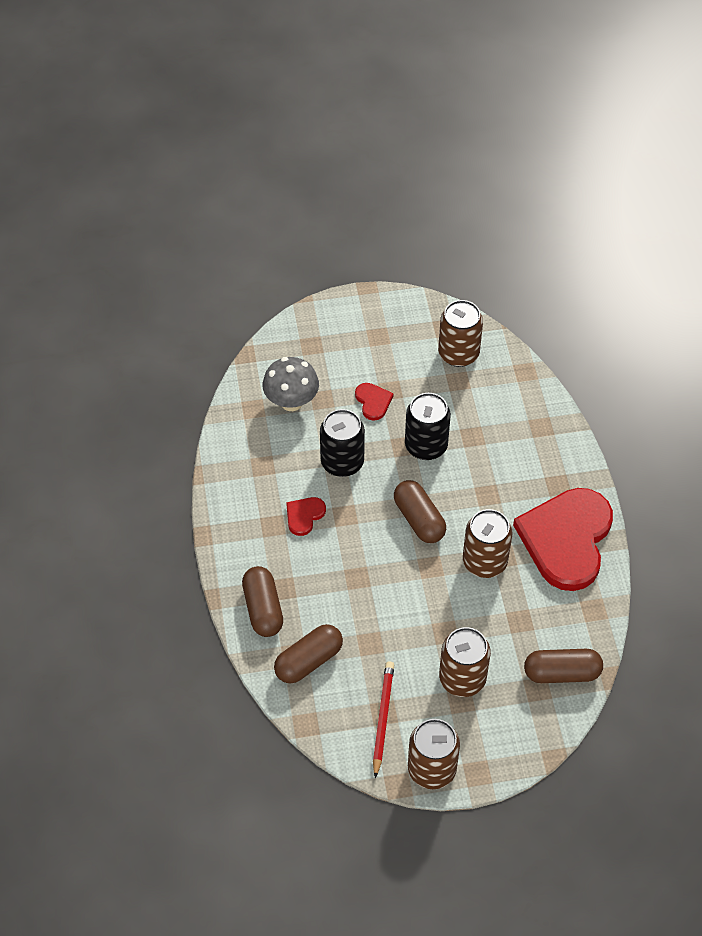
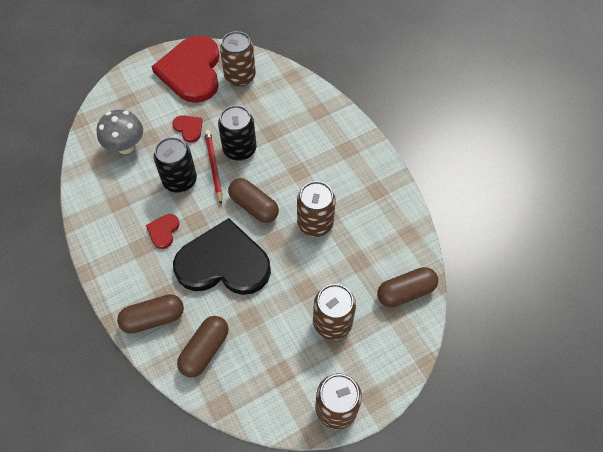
camera: 20 degrees left, 5 degrees up
(263, 609) = (153, 318): brown capsule -> brown capsule turned 75 degrees counterclockwise
(361, 573) = (223, 263): none -> black heart
(382, 718) = (281, 378): red pencil -> red pencil (213, 166)
(566, 539) = (368, 187): red heart -> red heart (191, 71)

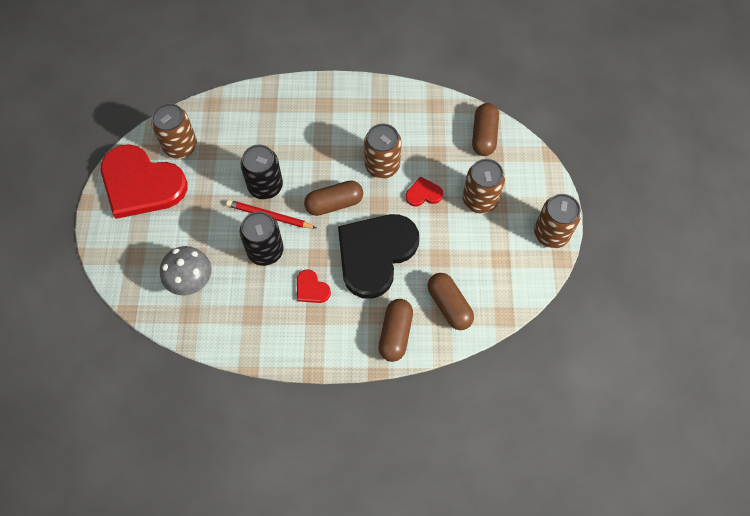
camera: 60 degrees left, 5 degrees up
(189, 128) = (210, 217): red heart -> red heart (423, 193)

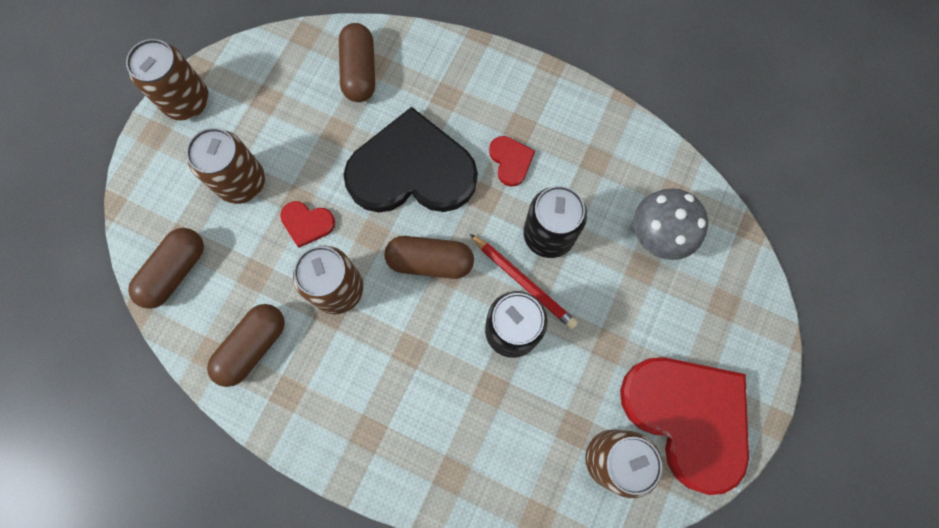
camera: 155 degrees left, 10 degrees up
(375, 254) = (412, 170): black heart -> black heart turned 150 degrees counterclockwise
(395, 334) = (438, 67): brown capsule -> brown capsule (253, 347)

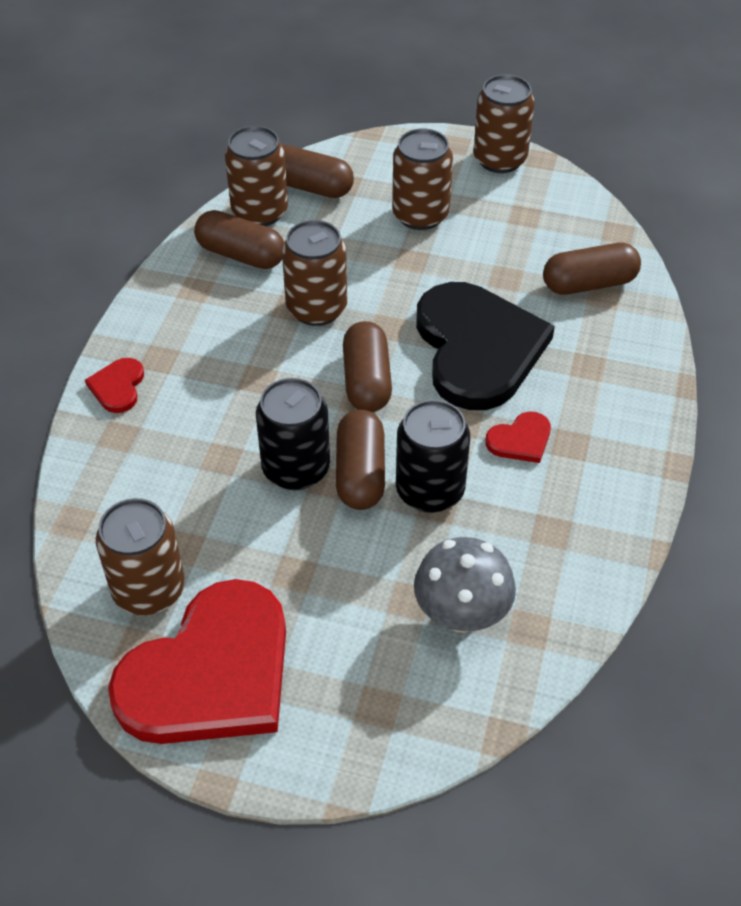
camera: 80 degrees right, 25 degrees down
(198, 323) = (259, 212): none -> brown can
(307, 223) = (387, 272): red heart -> red heart (118, 387)
(524, 282) = (360, 473): red pencil -> brown capsule

